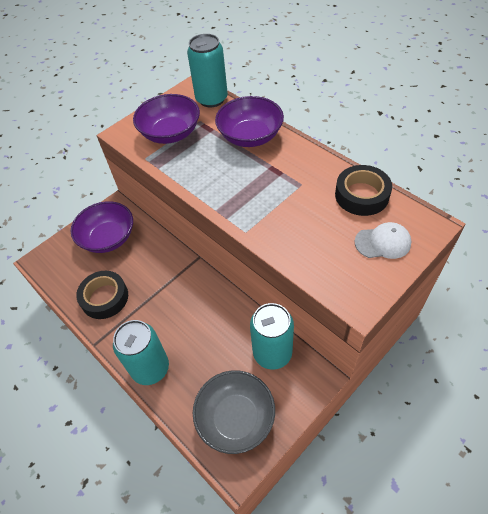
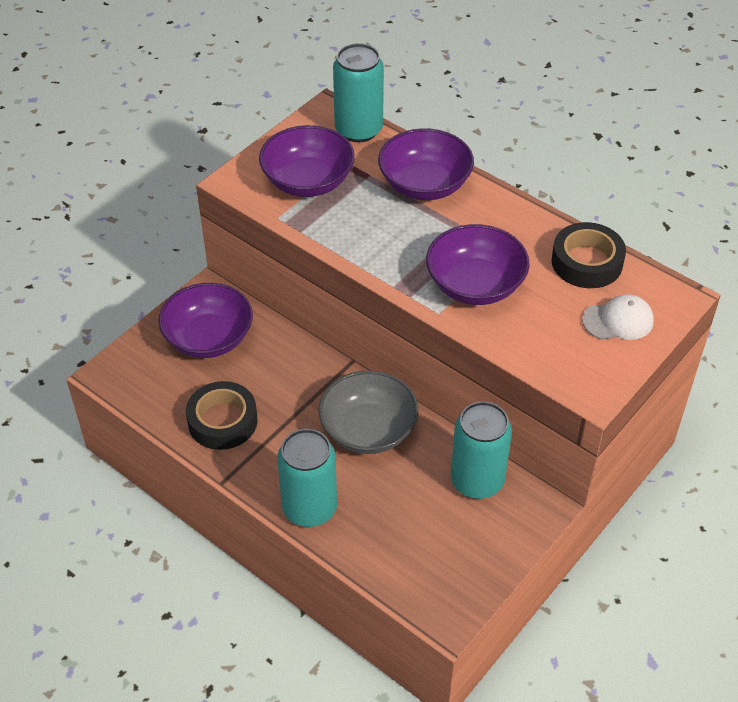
camera: 10 degrees left, 5 degrees down
(236, 418) = (438, 561): grey bowl -> grey bowl (368, 430)
(276, 210) = (475, 285): none -> purple bowl

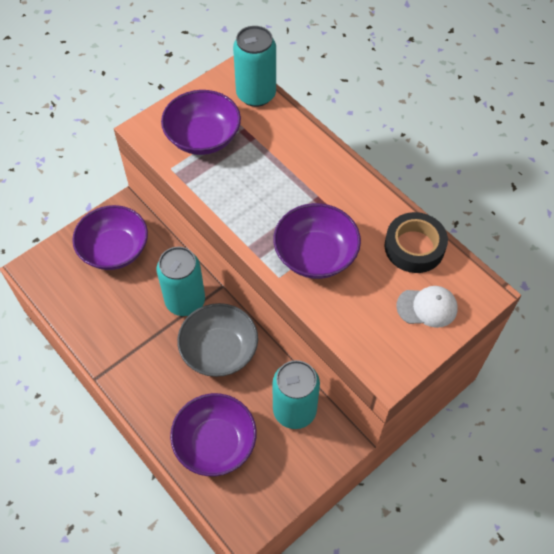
camera: 10 degrees right, 10 degrees up
(222, 421) = (108, 324): black tape -> none
(309, 508) = (157, 412): turquoise can -> turquoise can (185, 301)
(424, 184) = (297, 153): purple bowl -> purple bowl (215, 443)

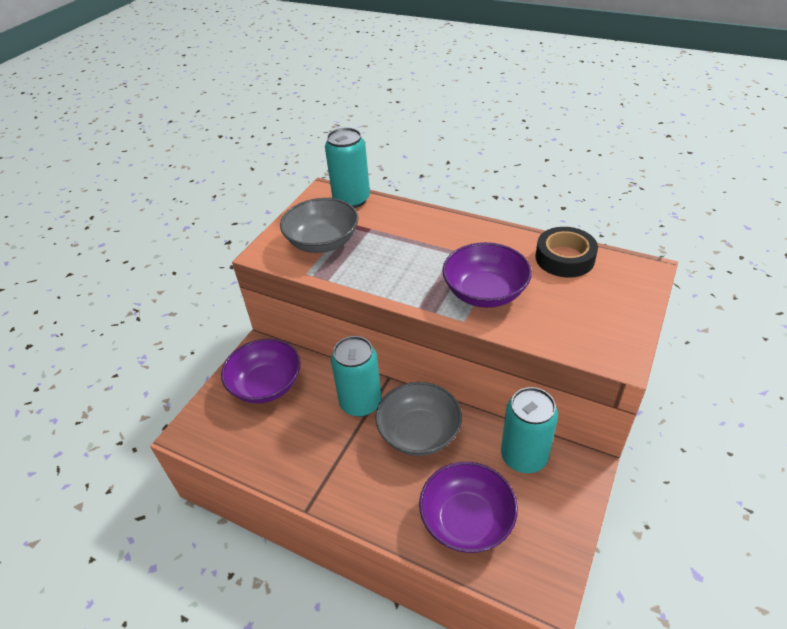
camera: 20 degrees left, 15 degrees down
(203, 137) = (323, 242): purple bowl -> grey bowl
(427, 307) = (611, 297): white cap -> none

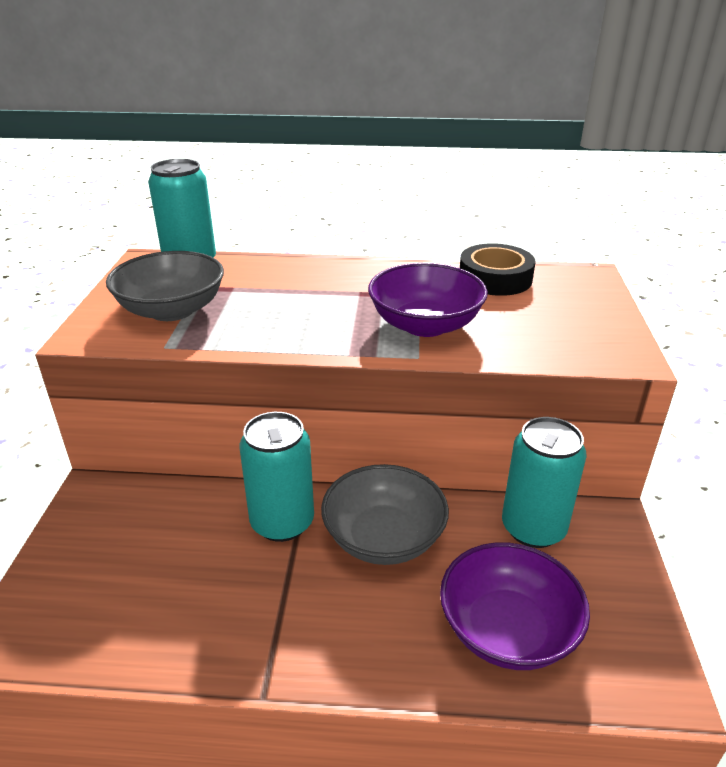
camera: 25 degrees left, 10 degrees down
(266, 385) = (123, 536): purple bowl -> none

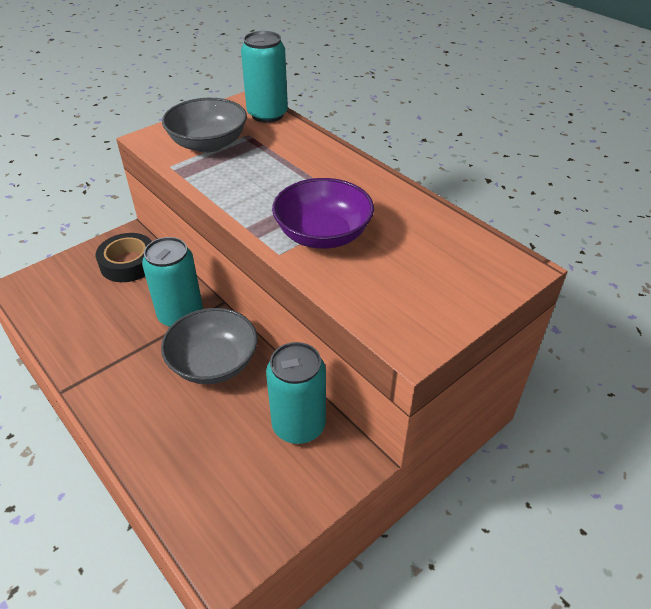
camera: 45 degrees right, 10 degrees up
(495, 278) = (436, 228): black tape -> black tape (128, 263)
(507, 630) = (196, 462): purple bowl -> none

